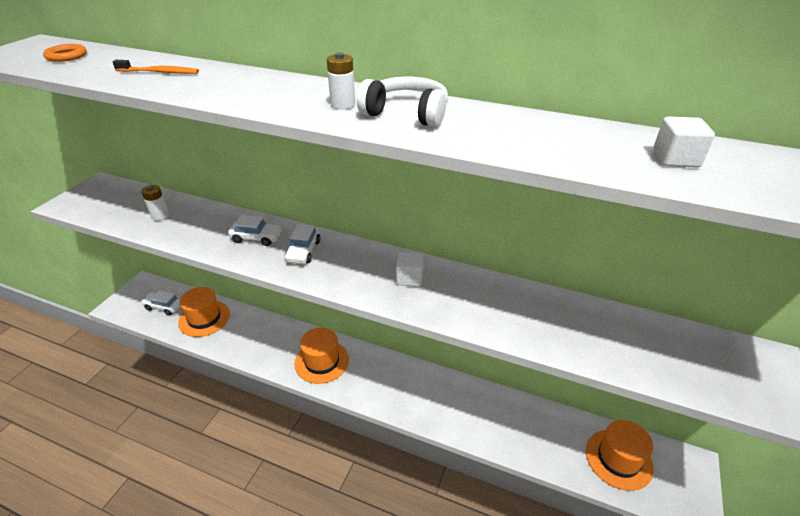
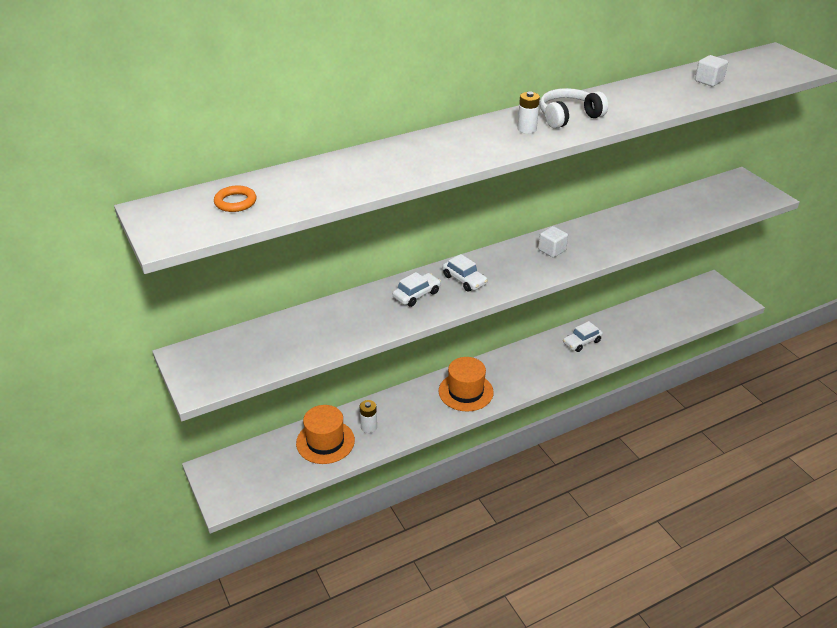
camera: 50 degrees left, 0 degrees up
(159, 72) = (356, 171): orange toothbrush -> none
(160, 216) = (310, 334): white battery -> white battery (369, 427)
(164, 307) = (272, 464): white car -> white car (582, 342)
(618, 459) = (684, 306): orange hat -> none

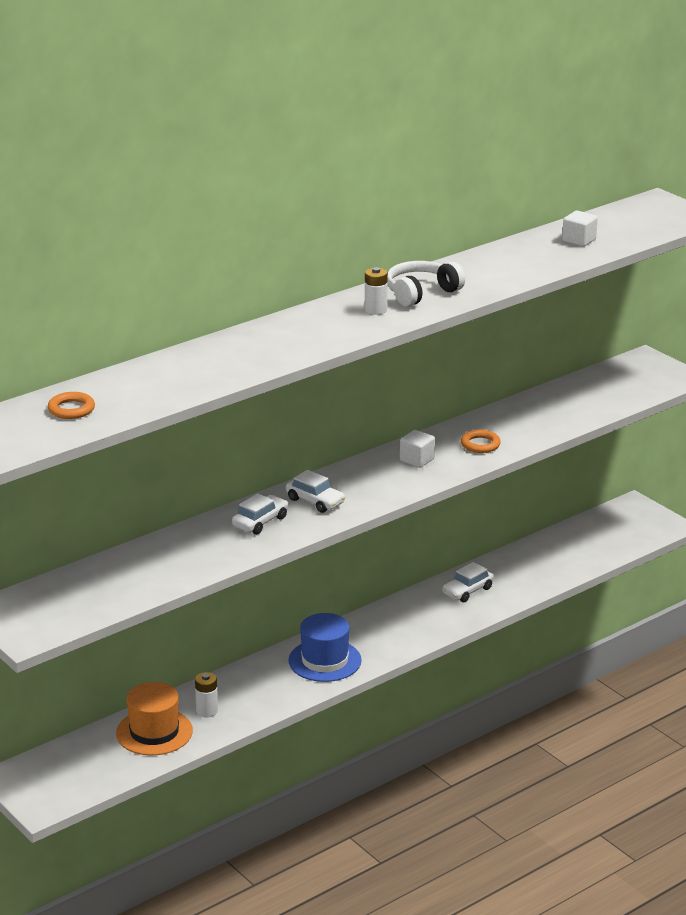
camera: 10 degrees left, 10 degrees down
(466, 392) = (325, 660): orange hat -> blue hat
(604, 241) = (480, 444): none -> orange ring

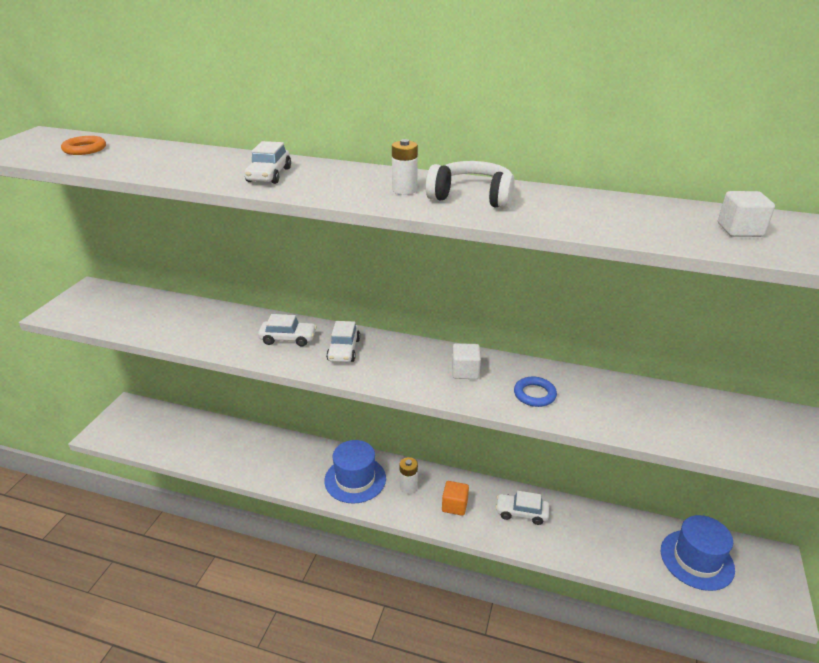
camera: 55 degrees right, 5 degrees up
(154, 732) = (209, 441): orange hat -> none
(207, 711) = (249, 452): white battery -> white battery (408, 487)
(269, 347) = (269, 175): none -> white car
(421, 620) = (454, 506): none -> orange cube
(480, 444) = (534, 394): orange ring -> blue ring
(599, 537) = (696, 559): none -> blue hat

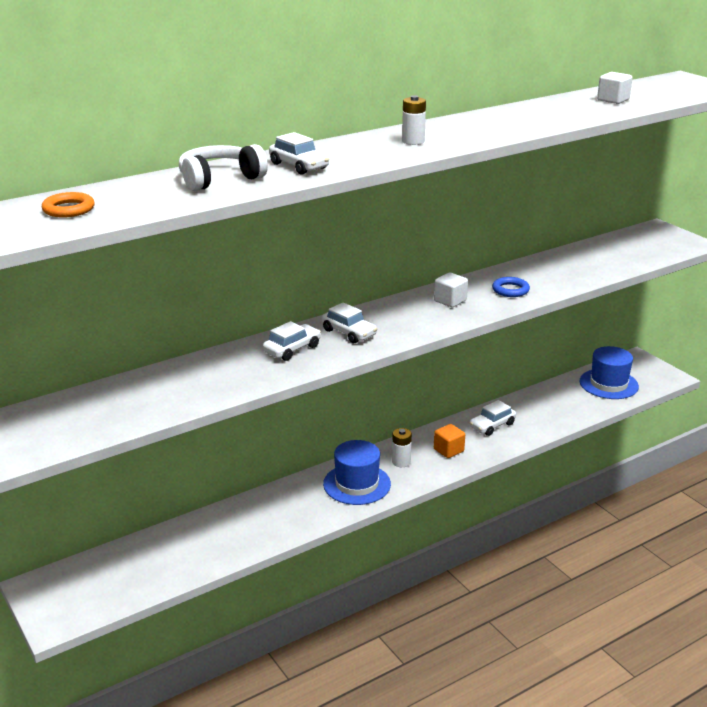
camera: 50 degrees left, 5 degrees down
(472, 197) = (460, 131): white headphones -> white headphones (219, 179)

